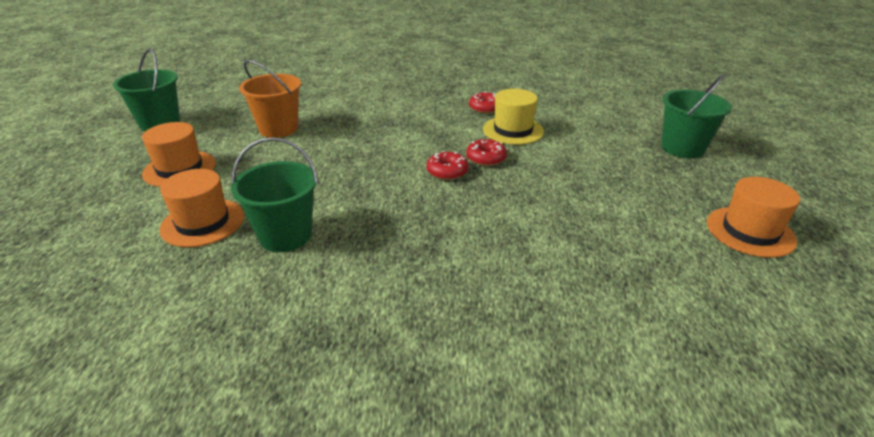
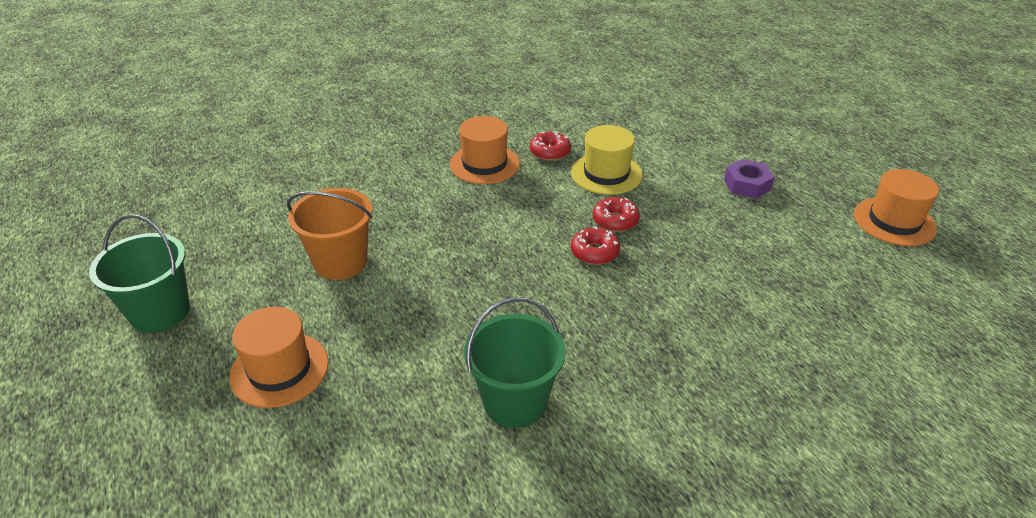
camera: 30 degrees left, 5 degrees up
(203, 222) = (402, 428): orange hat -> orange hat (484, 164)
(626, 167) = (747, 185): none -> purple nut
(682, 148) = (772, 145): green bucket -> none

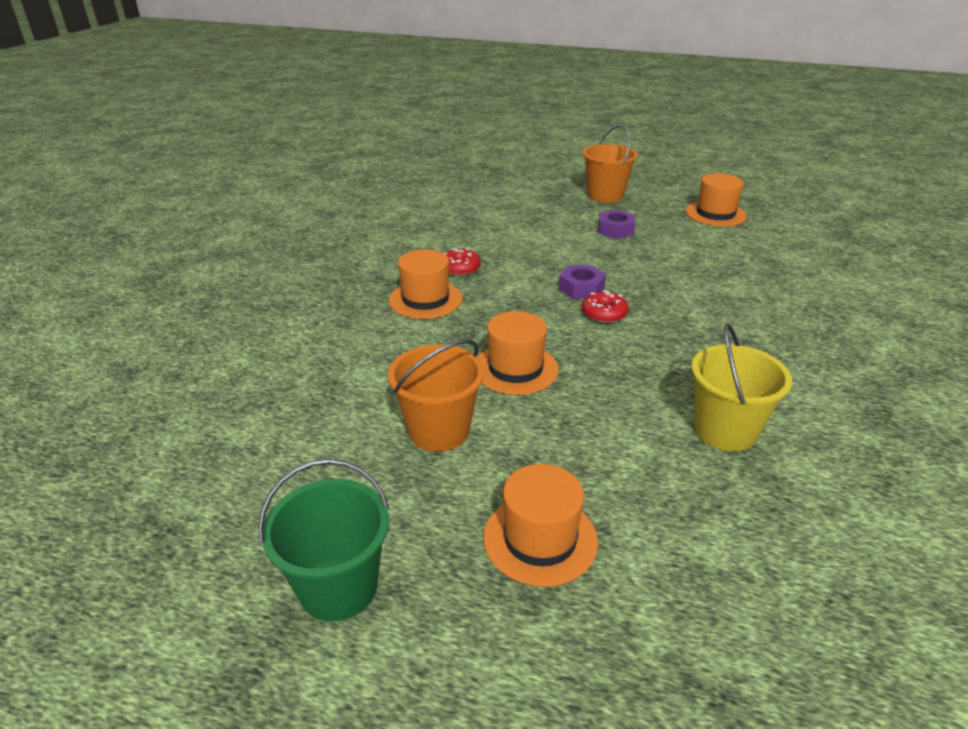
camera: 45 degrees left, 5 degrees down
(454, 252) = (515, 368): none -> orange hat
(515, 401) = (725, 430): green bucket -> yellow bucket
(606, 174) = (524, 263): yellow hat -> none
(615, 220) = (581, 288): red donut -> purple nut
(803, 145) = (605, 195): none -> orange bucket

